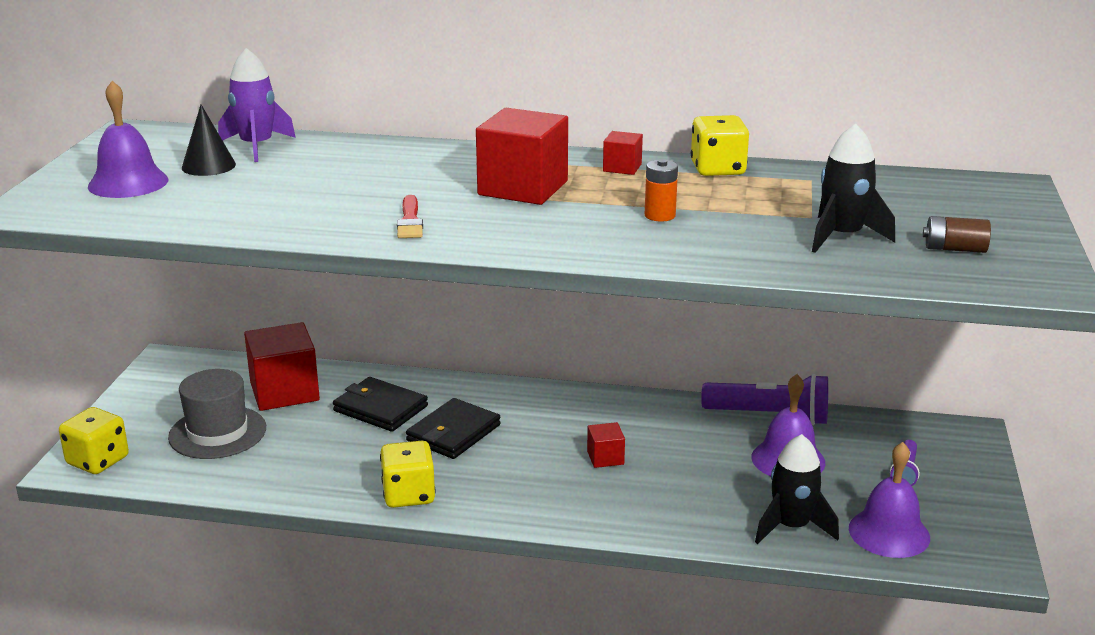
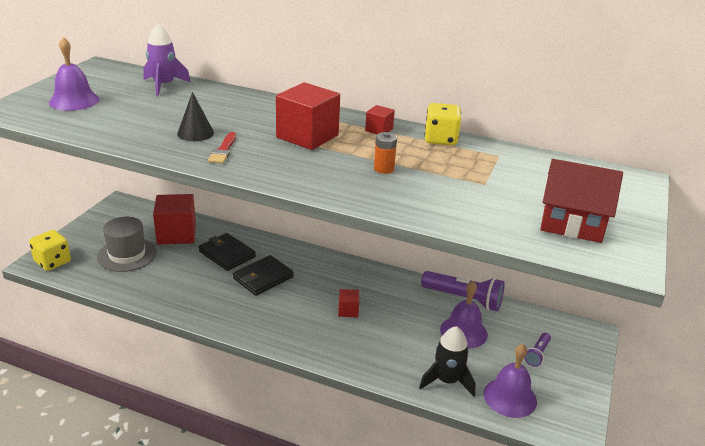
camera: 10 degrees right, 5 degrees up
(208, 166) = (127, 95): black cone -> black cone (195, 133)
(409, 495) = (219, 315): yellow dice -> none
(842, 236) = (498, 202): black rocket -> none
(954, 249) = (572, 224): brown battery -> red house

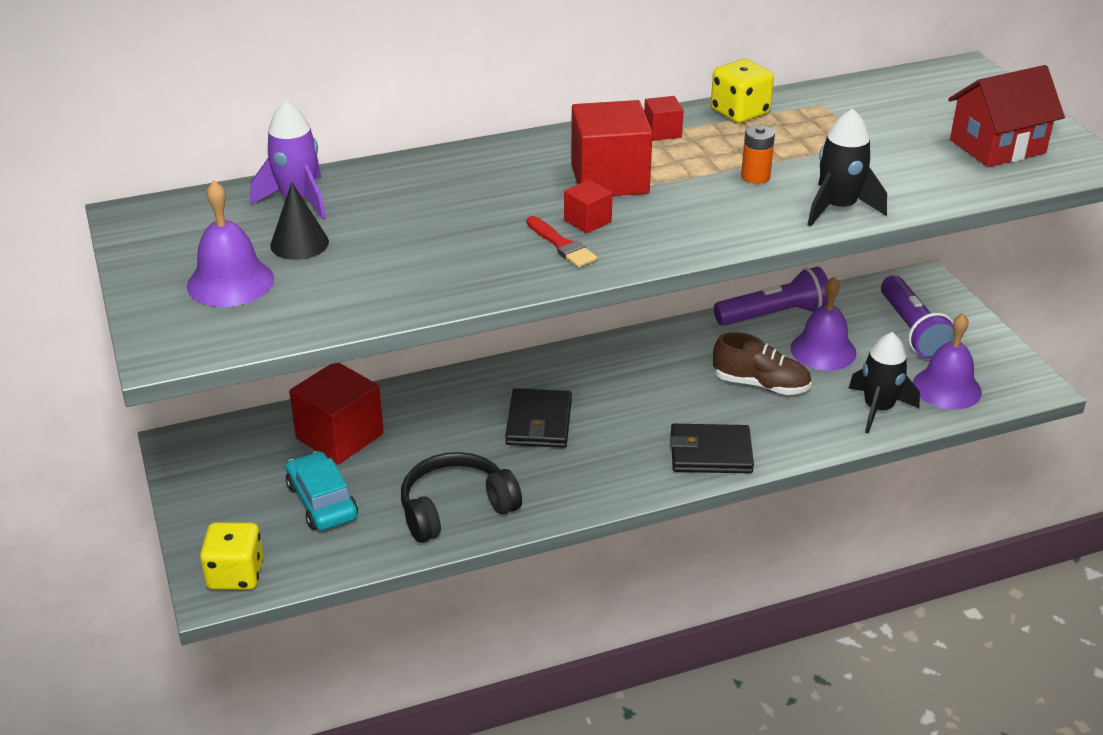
camera: 40 degrees left, 5 degrees up
(127, 255) = (322, 501): grey hat -> turquoise car
(168, 291) = (456, 508): none -> black headphones
(195, 133) = (484, 241): black cone -> black cone (299, 243)
(227, 254) = (449, 422): black wallet -> black wallet (710, 453)
(348, 310) = (686, 400): red cube -> red cube (587, 221)
(397, 204) = (838, 208): none -> black rocket
(399, 327) = (760, 385): none -> brown shoe
(537, 354) = (912, 331): purple flashlight -> purple flashlight, size x1.92

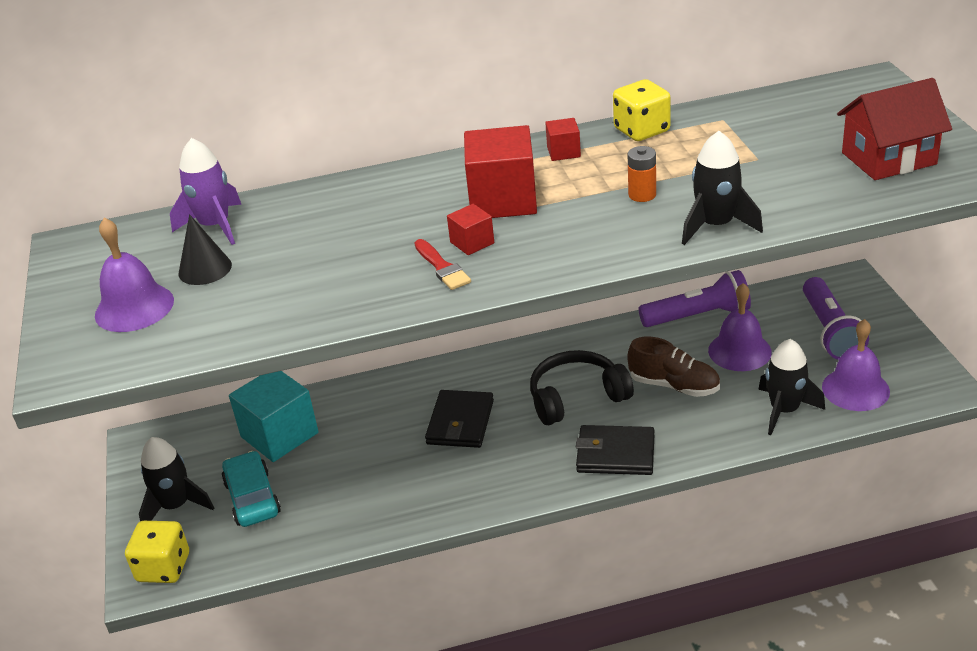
camera: 10 degrees right, 0 degrees up
(236, 511) = (175, 506): none -> black rocket
(340, 436) = (279, 435): red cube -> turquoise cube
(456, 508) = (370, 506): black headphones -> black headphones (577, 397)

